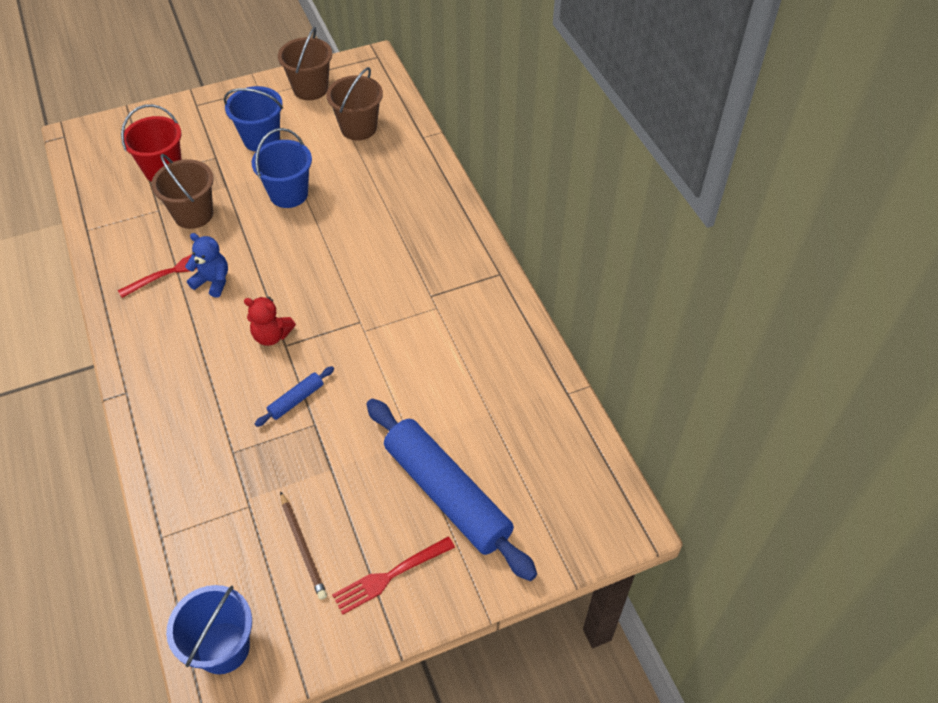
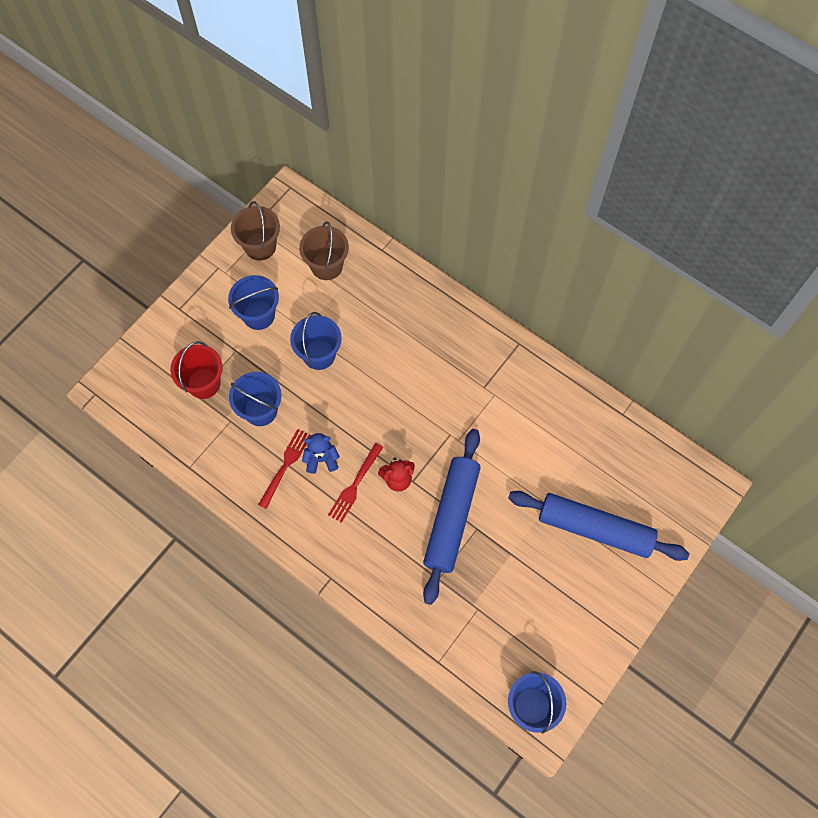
camera: 30 degrees left, 15 degrees up
(193, 214) = (260, 410): brown bucket -> blue bucket
(296, 400) = (451, 518): blue rolling pin -> blue rolling pin, size x2.42
(303, 547) = (532, 615): brown pencil -> none
(390, 576) = (598, 602): red fork -> red fork (355, 485)

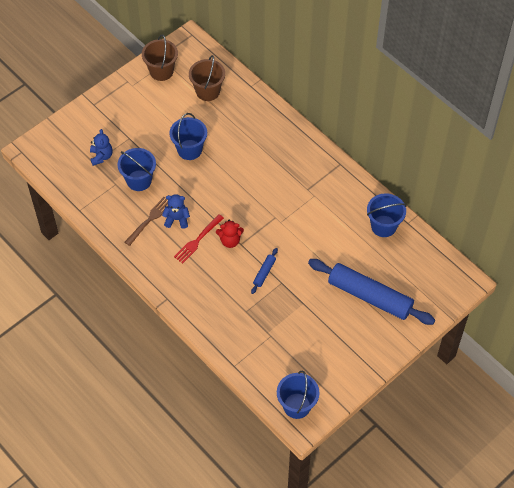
camera: 10 degrees right, 10 degrees down
(204, 383) = (101, 156): red bucket -> blue teddy bear
(258, 315) = (151, 117): blue bucket -> blue bucket (383, 226)
(285, 466) = (149, 220): red fork -> brown fork
(451, 518) = (264, 273): blue rolling pin -> blue rolling pin, size x0.41

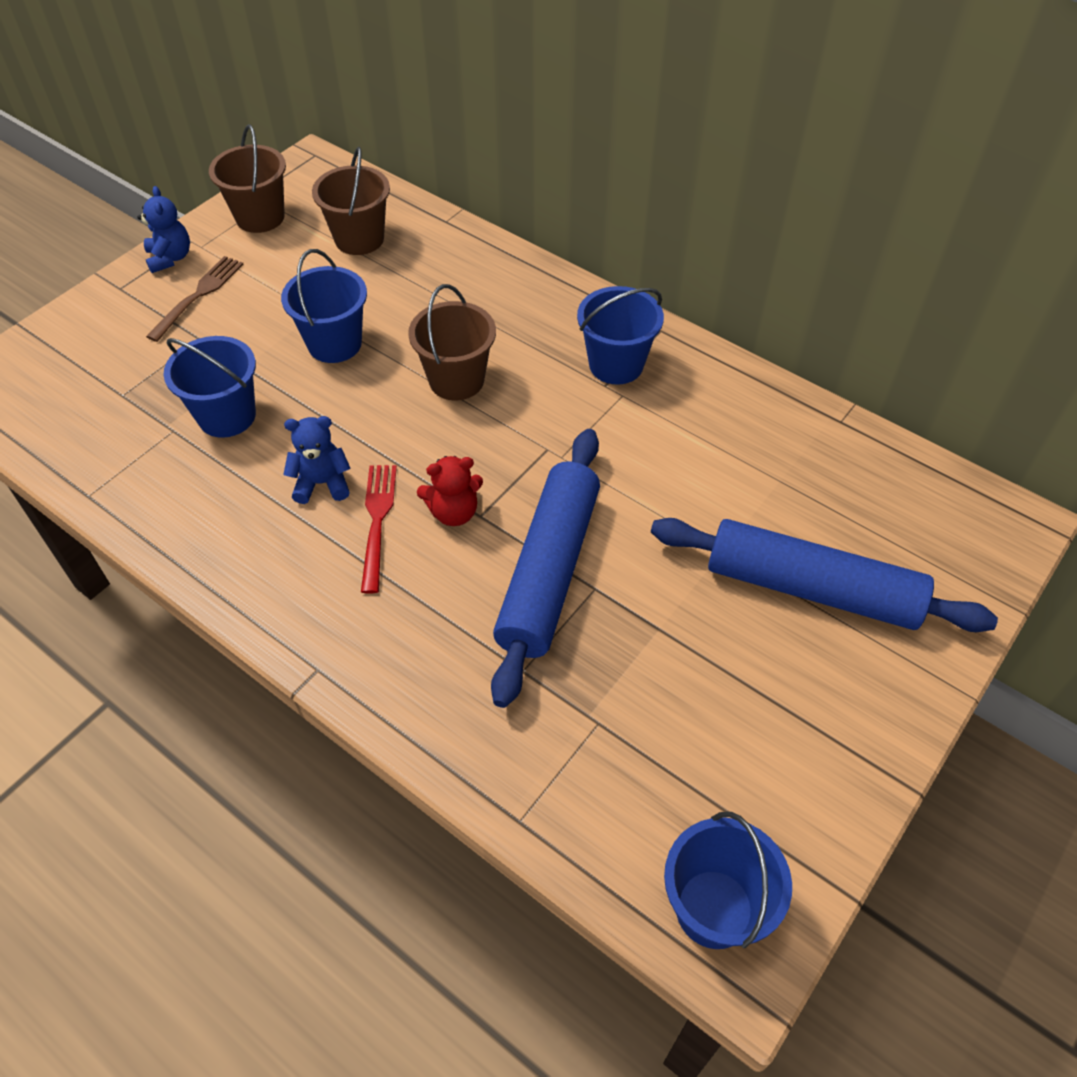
camera: 10 degrees left, 5 degrees down
(101, 156) = (138, 380): blue teddy bear -> blue teddy bear (170, 258)
(149, 220) = (258, 493): brown fork -> brown fork (198, 295)
(198, 240) = (377, 521): red fork -> red fork turned 150 degrees clockwise
(241, 177) = (456, 380): none -> brown bucket
(264, 273) = (548, 571): blue rolling pin -> blue rolling pin, size x2.42
(383, 226) = (791, 434): blue bucket -> blue bucket (616, 364)

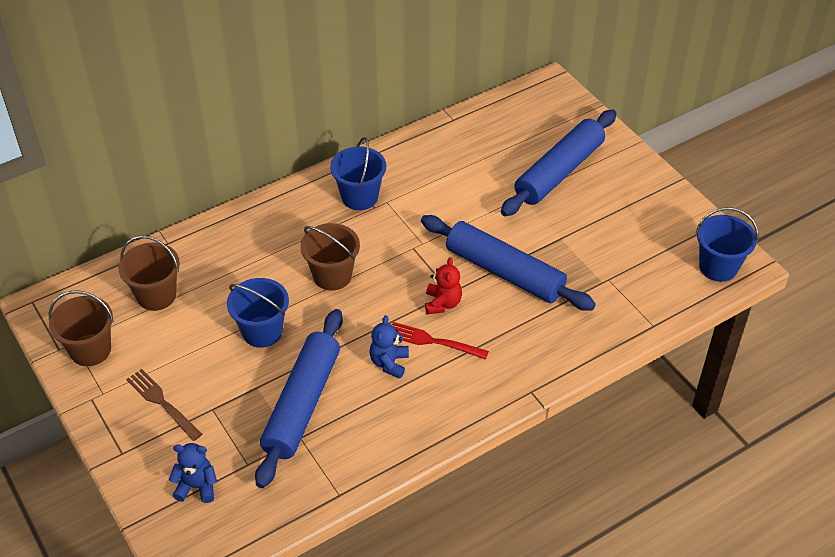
camera: 70 degrees left, 5 degrees down
(170, 258) = (105, 415): blue teddy bear -> blue teddy bear (197, 486)
(227, 416) = (302, 404): blue bucket -> blue rolling pin

